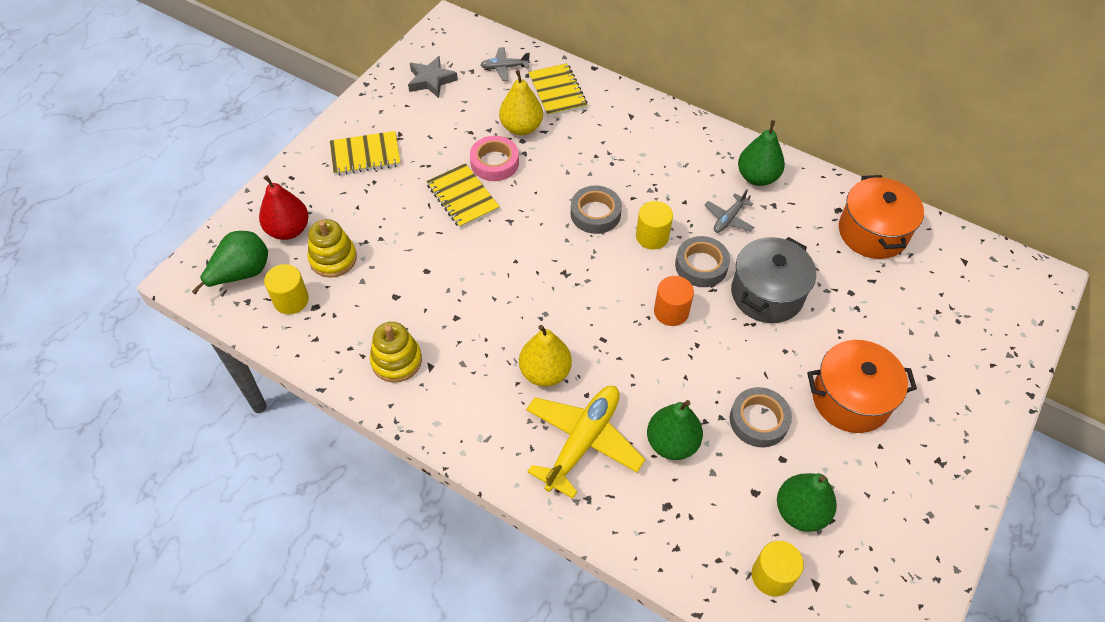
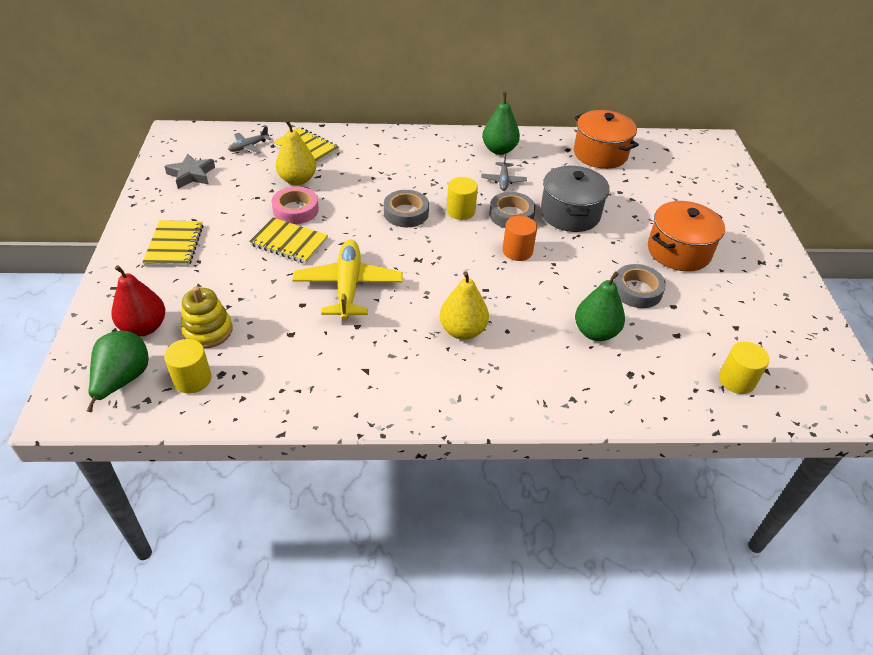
camera: 35 degrees left, 10 degrees down
(365, 155) = (174, 245): yellow notebook -> yellow notebook turned 45 degrees counterclockwise
(396, 361) = (333, 379): yellow stacking toy -> none
(582, 441) = (533, 363): yellow plane -> yellow plane (348, 286)
(800, 512) = (714, 332): green pear -> none

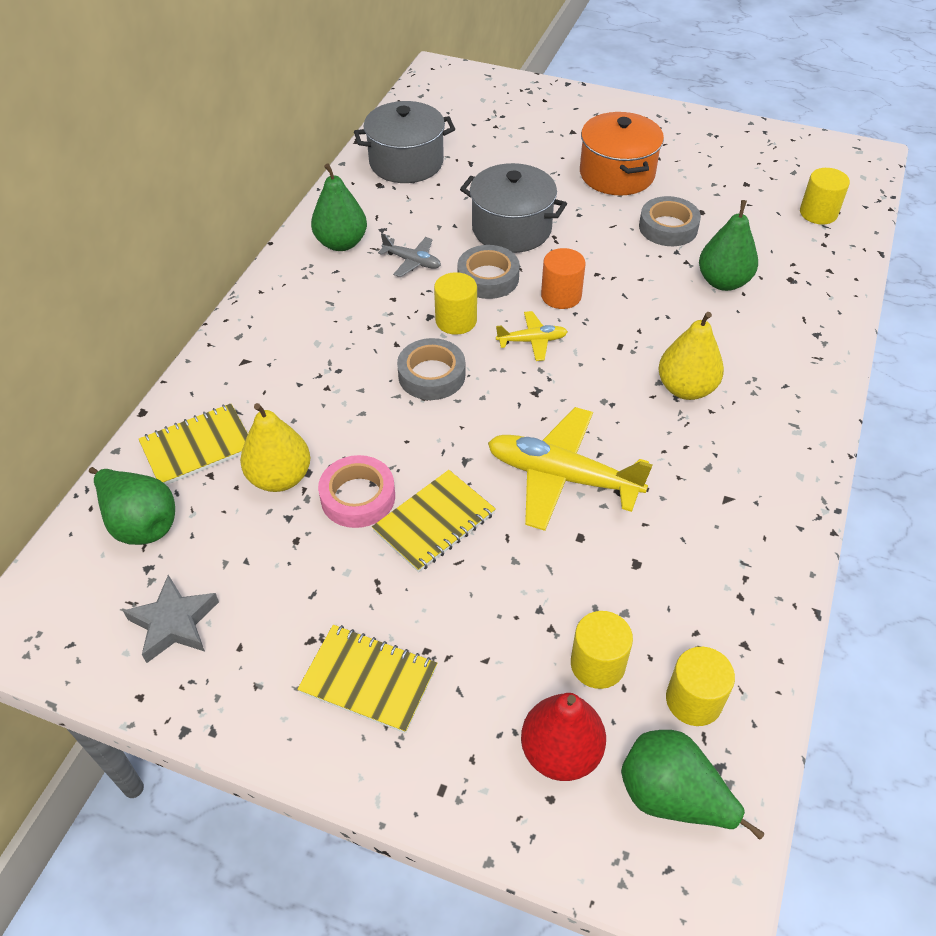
camera: 65 degrees left, 5 degrees up
(208, 331) = (597, 664): yellow stacking toy -> yellow cylinder
(248, 147) = (140, 523): grey plane -> green pear
(463, 247) = (532, 341): none -> yellow plane
(600, 154) = (406, 162): orange pot -> grey pot

